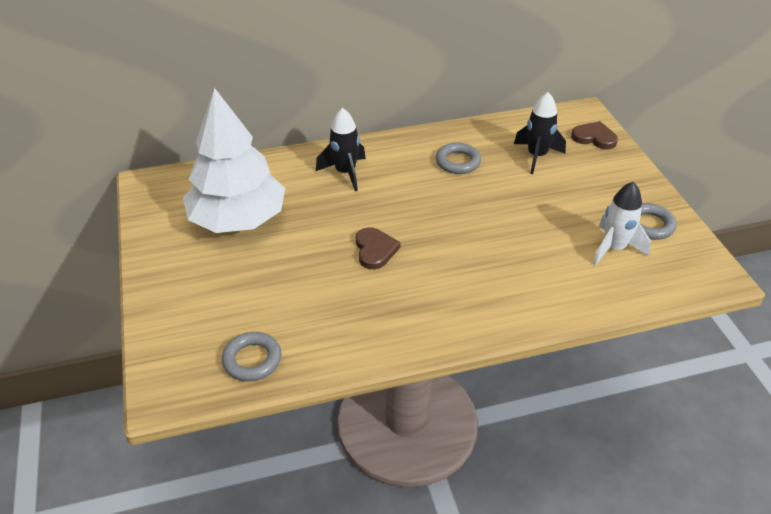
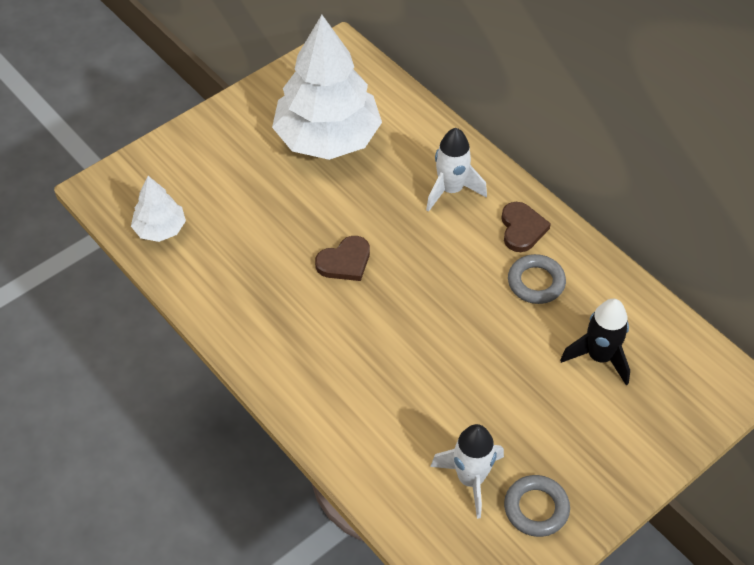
camera: 65 degrees right, 10 degrees up
(252, 360) = (160, 229): grey ring -> white tree
(345, 173) = (451, 190): black rocket -> white rocket
(594, 138) = (683, 409): brown heart -> brown heart (522, 229)

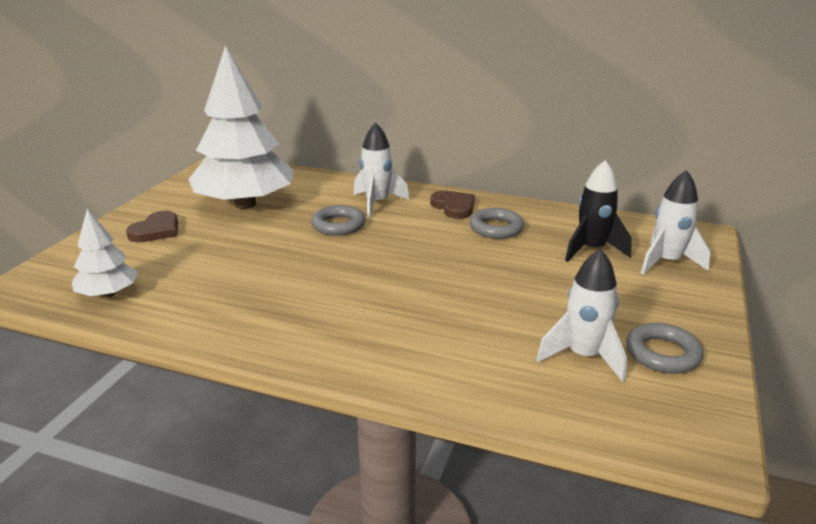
camera: 30 degrees left, 25 degrees down
(345, 261) = (322, 262): brown heart -> brown heart (156, 230)
(392, 211) = (338, 225): none -> grey ring
(655, 408) = (667, 262): none -> white rocket

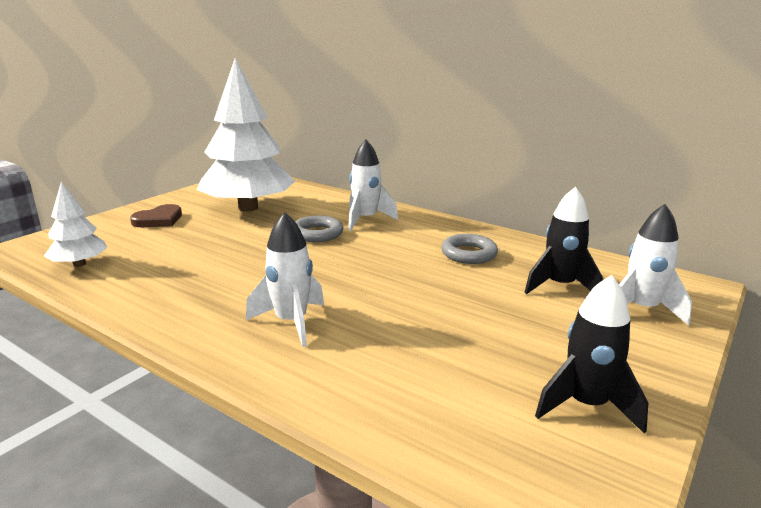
camera: 15 degrees right, 5 degrees down
(454, 207) = (438, 230): brown heart -> none
(583, 356) = (489, 392): white rocket -> white rocket (291, 322)
(662, 354) = (586, 405): grey ring -> black rocket

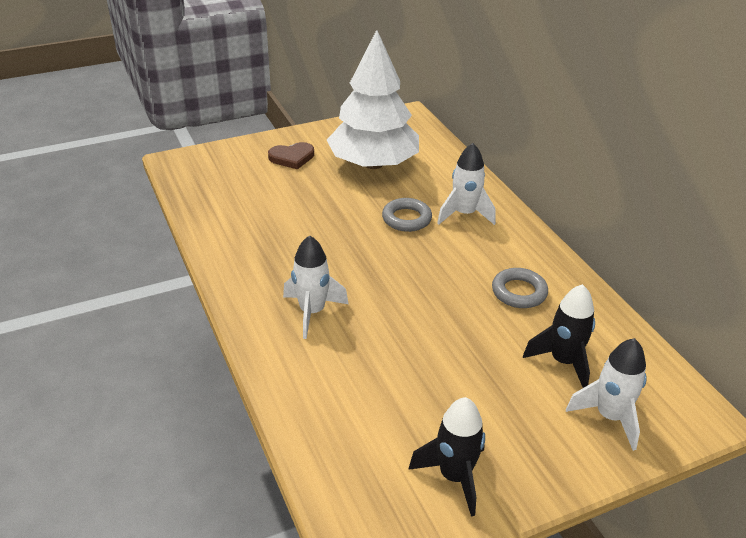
camera: 30 degrees right, 15 degrees up
(79, 264) = (208, 194): white tree -> none

